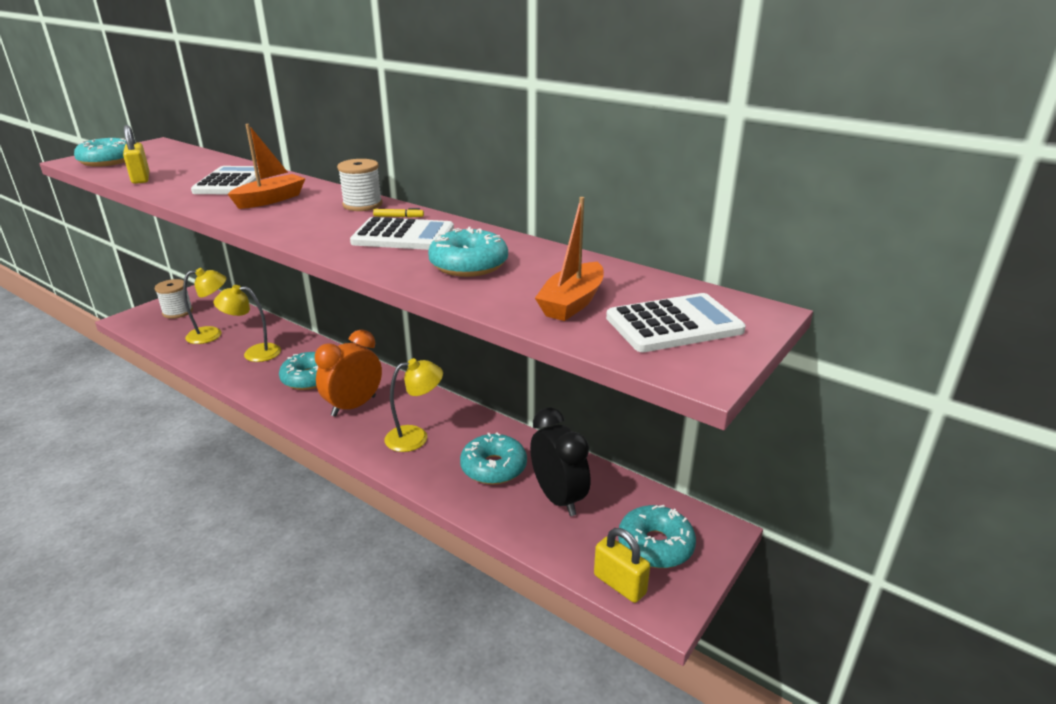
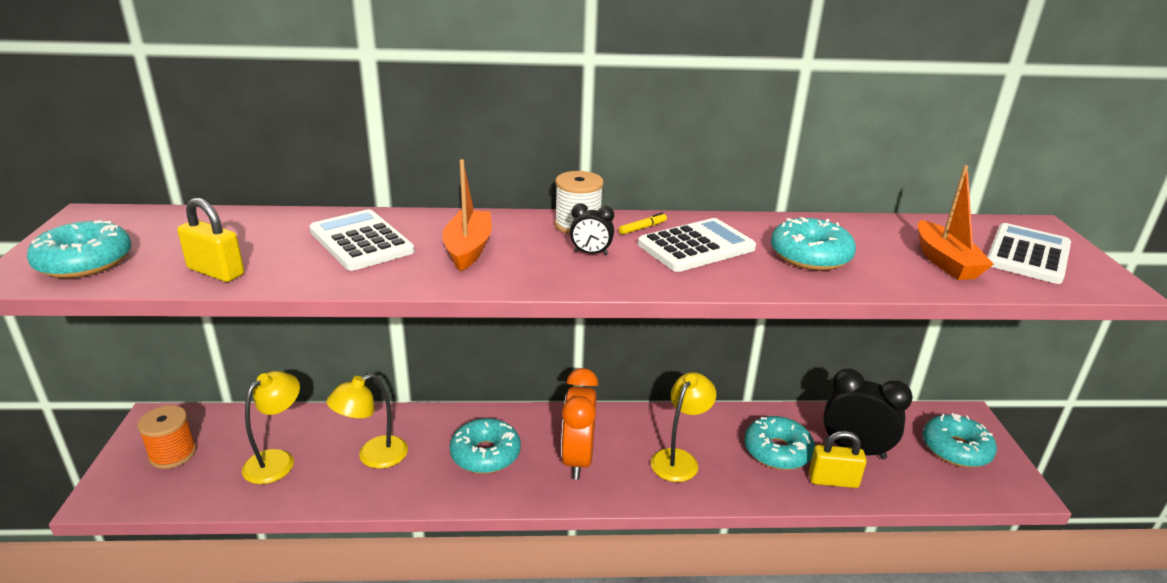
camera: 40 degrees left, 0 degrees up
(177, 312) = (173, 454): white spool -> orange spool
(328, 220) = (591, 253): none -> black clock
(619, 584) = (980, 490): yellow padlock -> yellow padlock (833, 480)

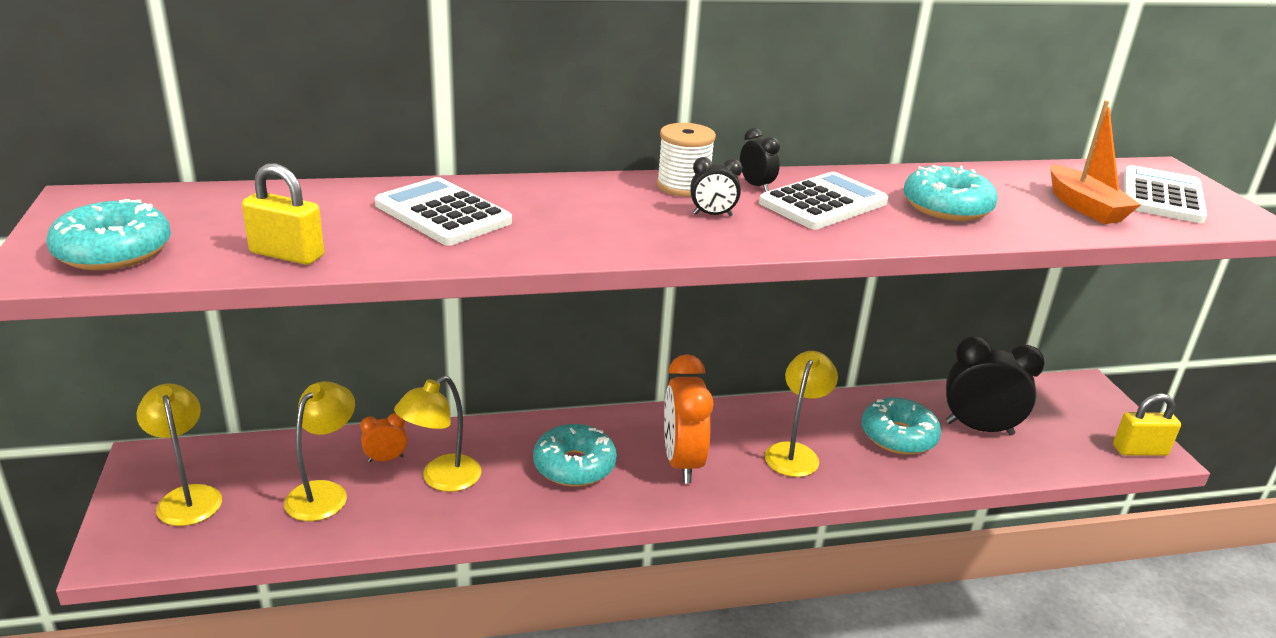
camera: 10 degrees left, 0 degrees up
(173, 454) = (188, 497): orange spool -> yellow lamp
(335, 435) = (386, 459): none -> orange clock
(468, 249) = (572, 216): orange boat -> none
(642, 228) = (756, 186): yellow marker -> black clock
(833, 480) = (965, 461): yellow padlock -> yellow padlock (1140, 450)
(955, 449) = (1082, 419): turquoise donut -> none

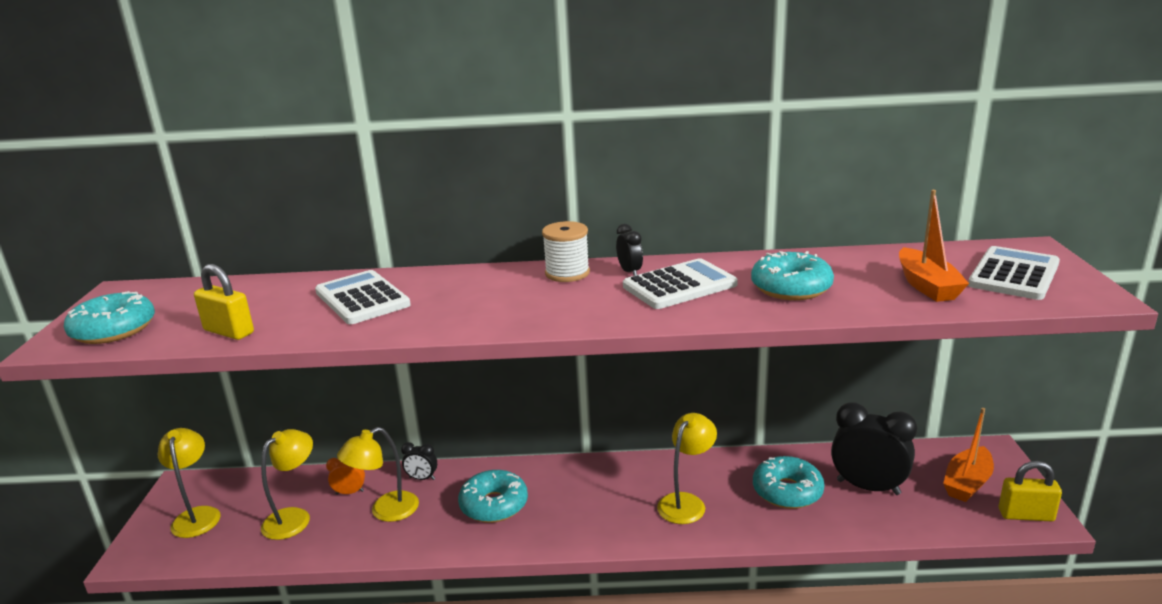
camera: 15 degrees right, 5 degrees down
(682, 462) = (584, 506): orange clock -> none
(712, 215) = (576, 297): black clock -> black clock (422, 478)
(1074, 420) = (967, 483): none -> orange boat

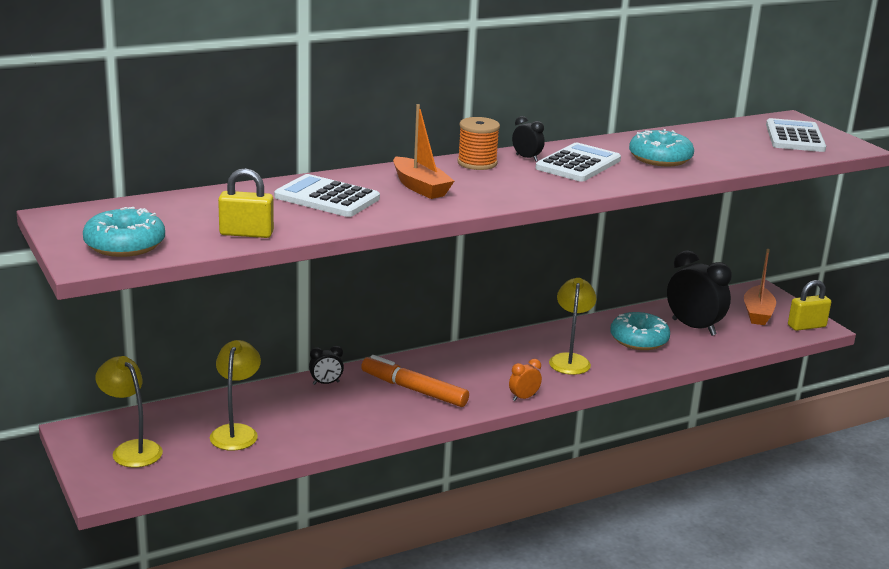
camera: 30 degrees left, 0 degrees up
(350, 492) = (268, 405): orange clock -> orange clock (523, 398)
(385, 511) = (320, 411): yellow lamp -> none
(494, 505) = (414, 389): turquoise donut -> orange marker
(567, 273) = (477, 163): white spool -> orange spool
(868, 487) = (693, 327): black clock -> black clock turned 45 degrees clockwise
(927, 286) = (748, 149): orange boat -> orange boat (420, 187)

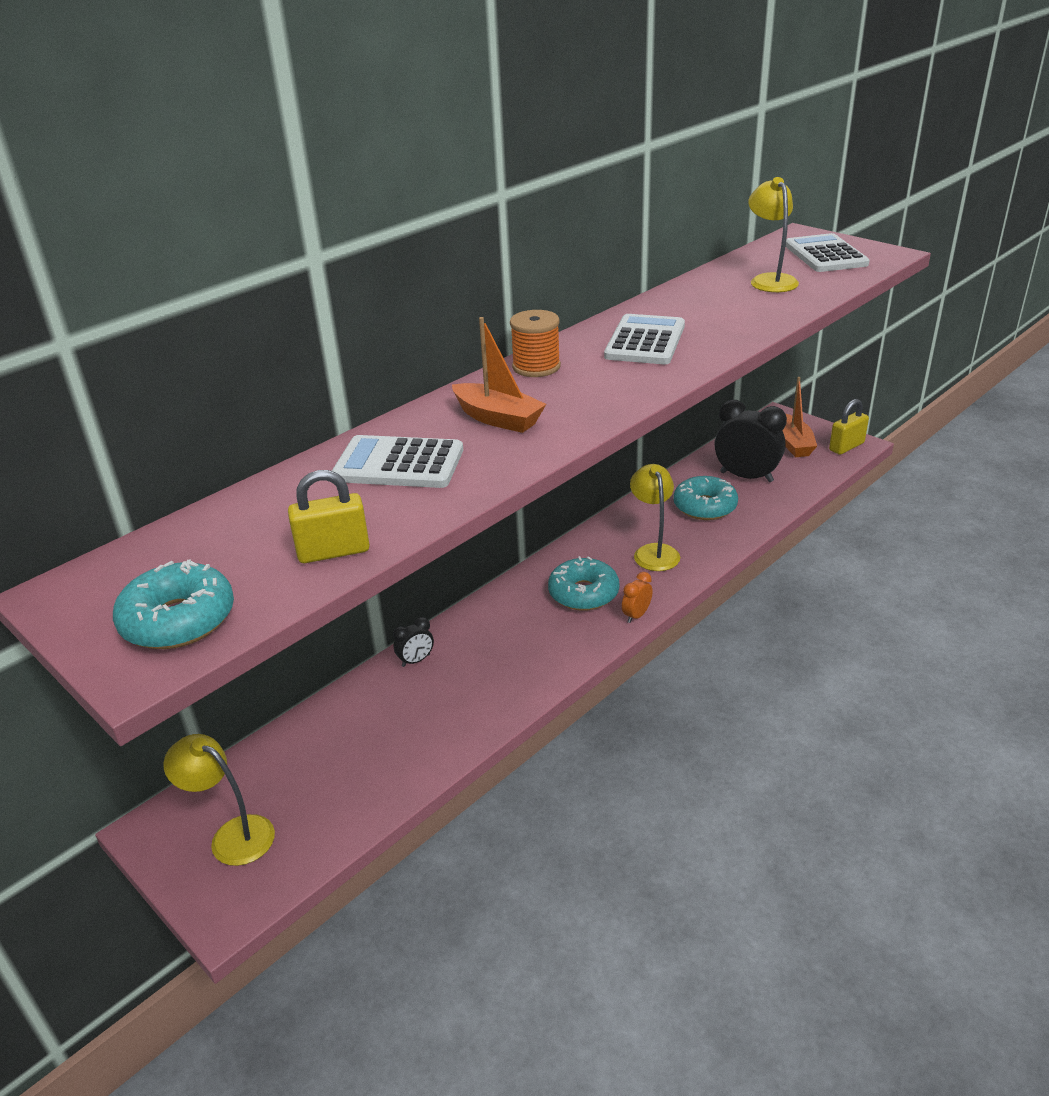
camera: 15 degrees left, 10 degrees up
(236, 432) = (348, 765): yellow lamp -> yellow lamp (770, 280)
(414, 389) = (516, 640): orange marker -> none
(526, 158) = (584, 346): black clock -> none
(660, 158) = (721, 313): turquoise donut -> turquoise donut (583, 593)

